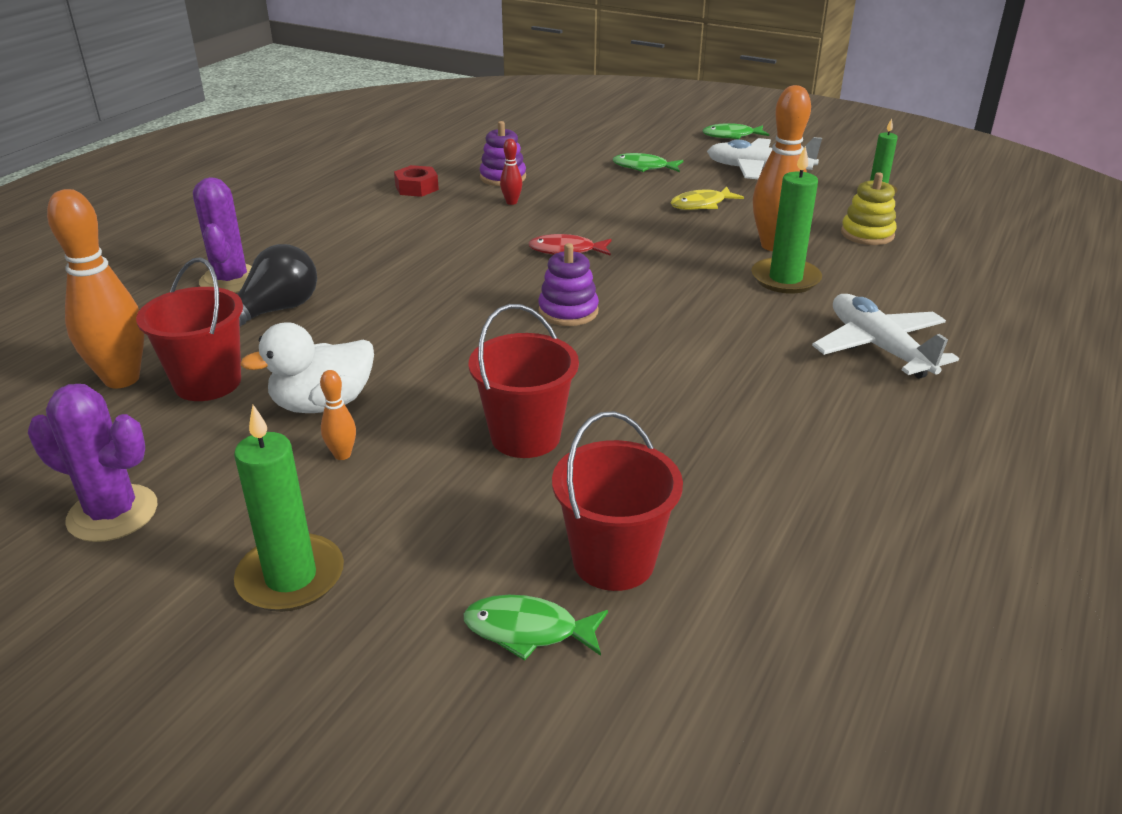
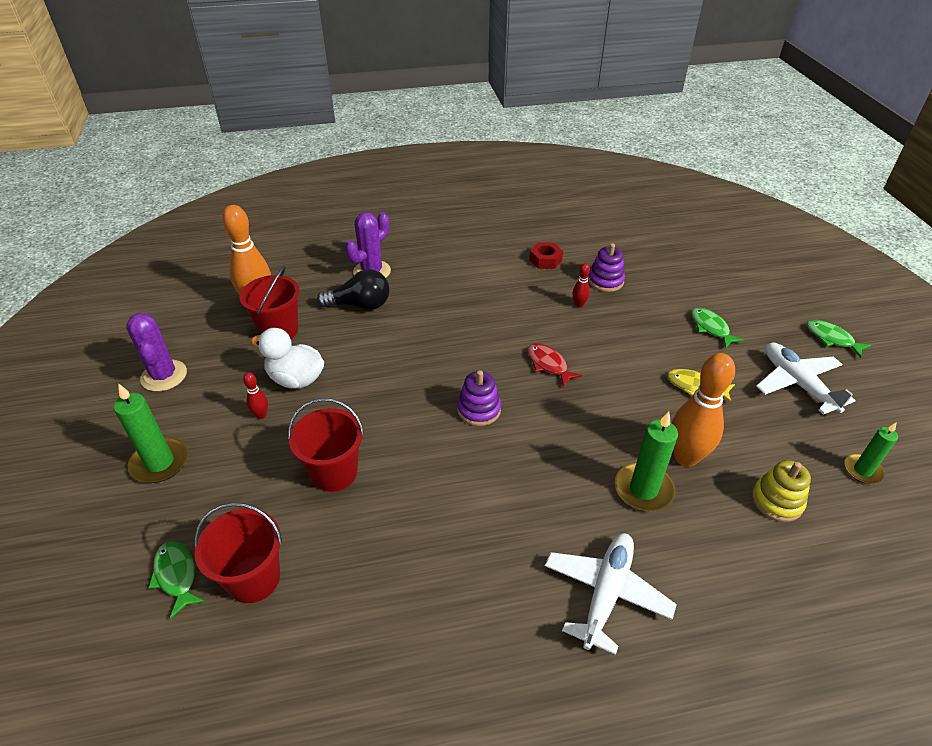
camera: 50 degrees right, 10 degrees up
(342, 455) = (261, 415): orange bowling pin -> red bowling pin

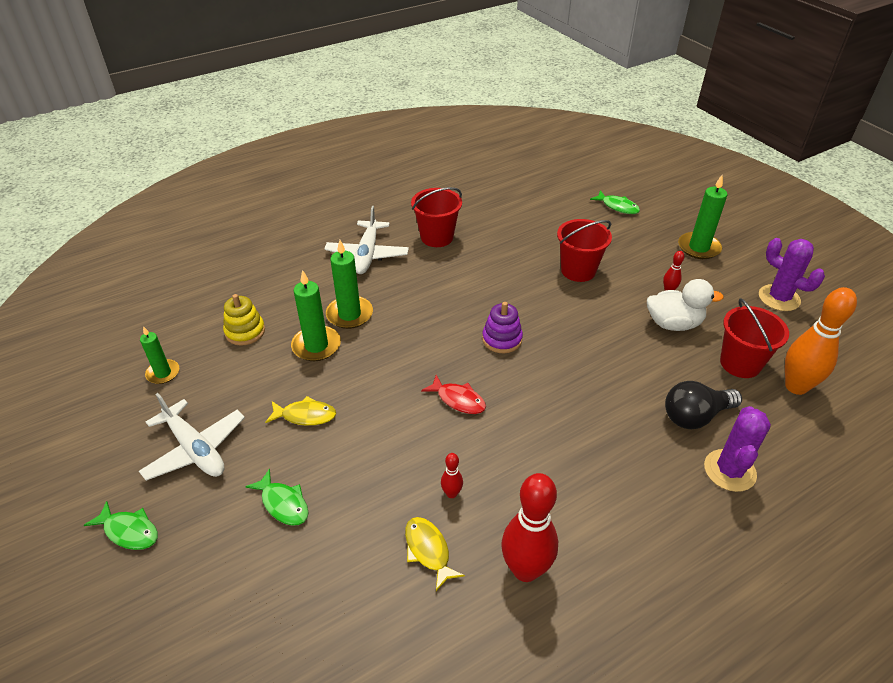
camera: 160 degrees right, 0 degrees up
(254, 578) = (575, 215): red bucket -> red bucket (437, 237)
(545, 260) = (525, 569): red nut -> red bowling pin
(605, 281) = (428, 550): purple stacking toy -> yellow fish
(685, 457) = (316, 346): orange bowling pin -> green candle

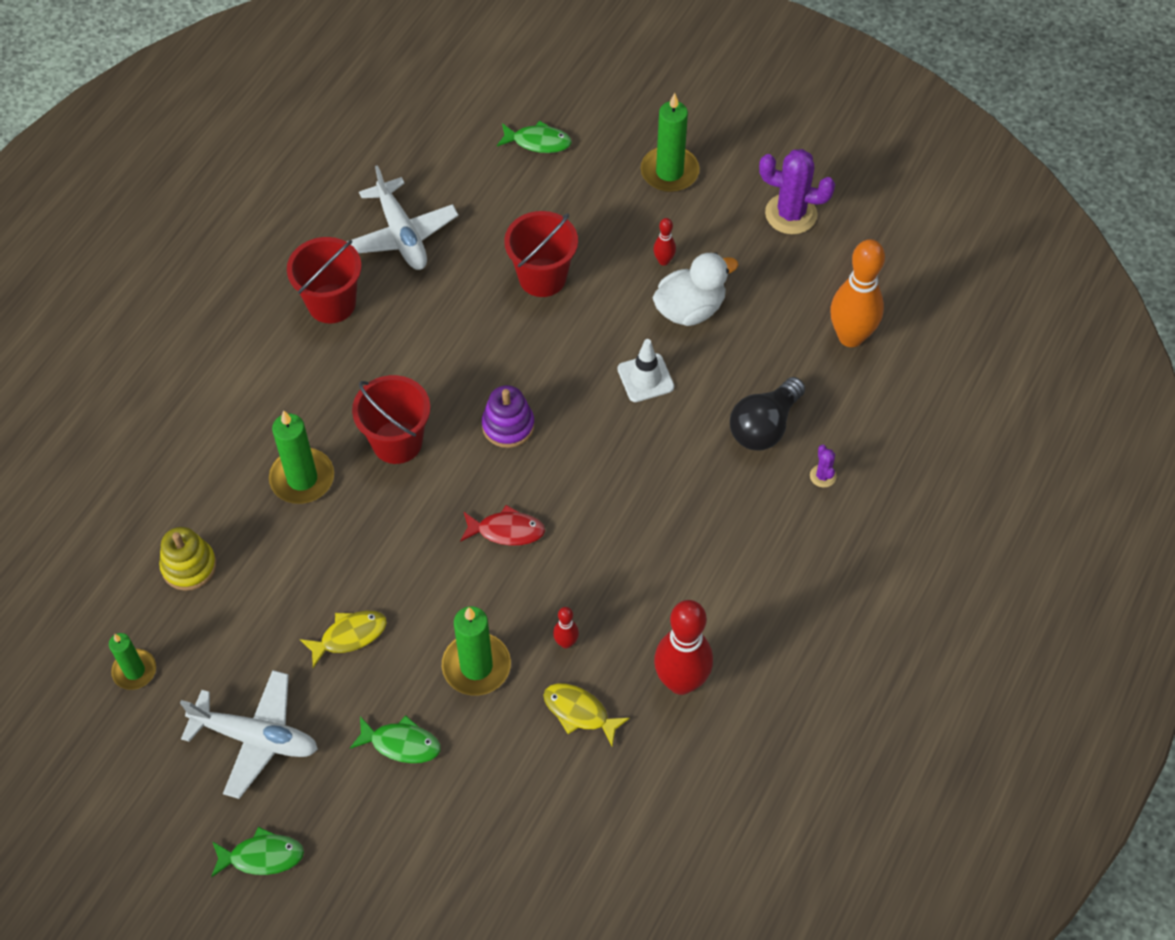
camera: 30 degrees left, 15 degrees up
(316, 346) = (294, 542): green candle -> green candle (476, 666)
(367, 254) = (258, 375): white plane -> white plane (402, 235)
(617, 350) = (645, 378): none -> white traffic cone
(729, 470) = (822, 476): purple cactus -> purple cactus, size x0.47
(740, 363) = (783, 332): red bucket -> red bucket (397, 442)

